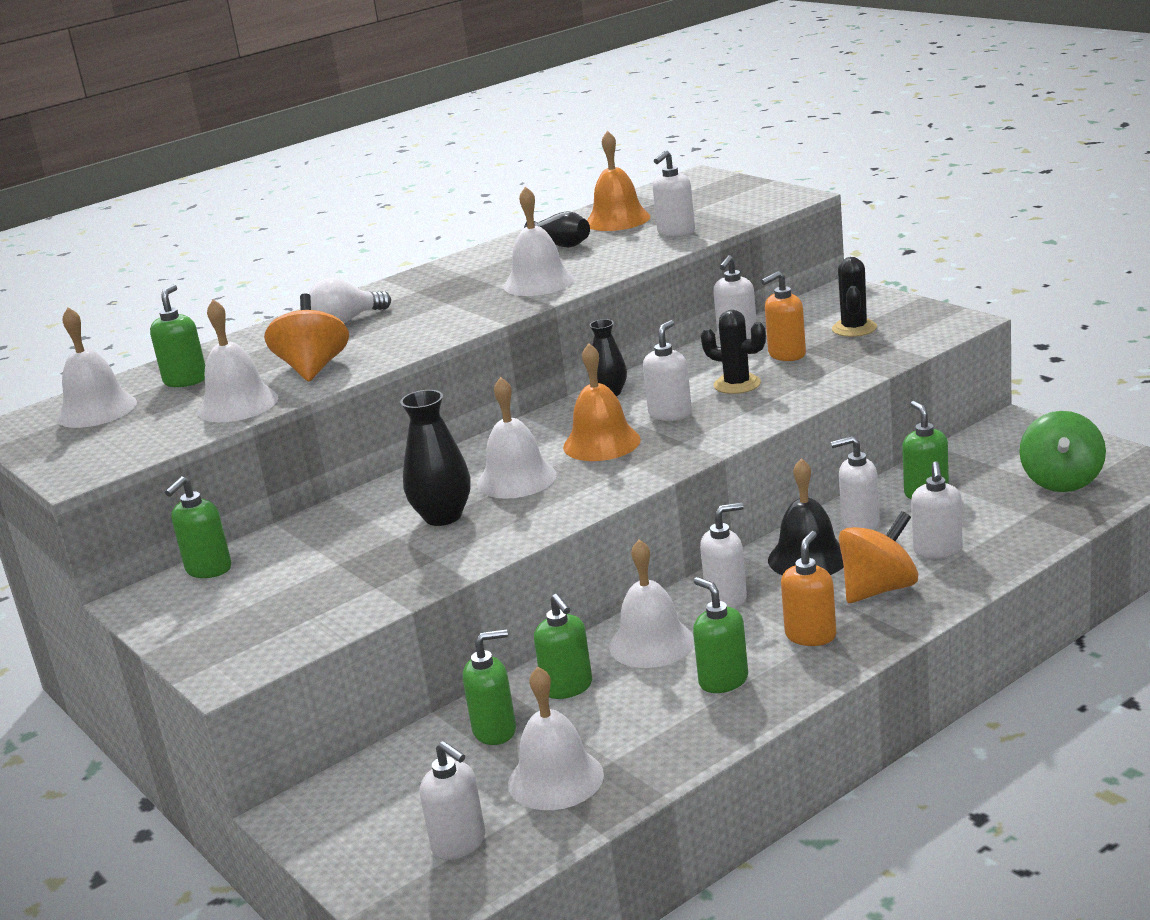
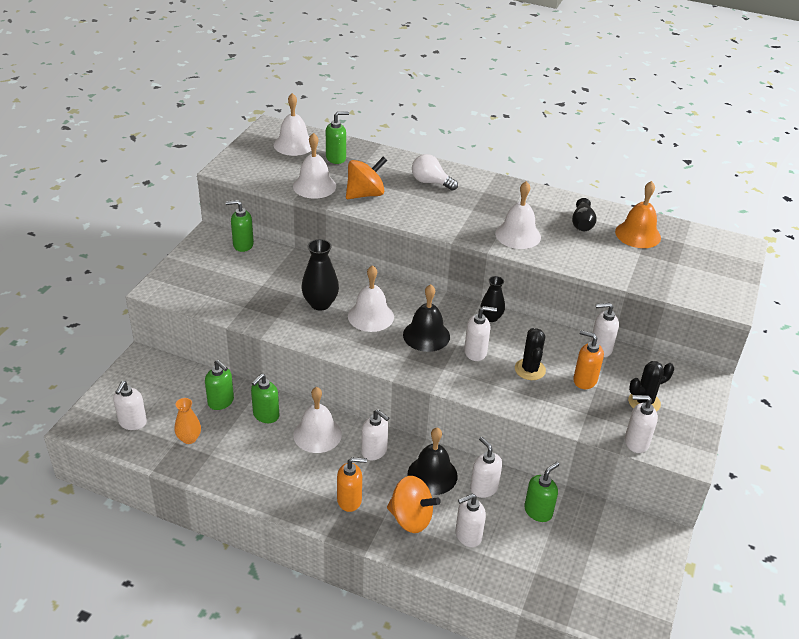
camera: 55 degrees right, 15 degrees up
(555, 779) = (189, 438): white bell -> orange vase
(601, 443) = (426, 335): orange bell -> black bell
(676, 232) = (630, 267): white soap dispenser -> white soap dispenser (636, 442)
(723, 681) = (292, 475): green soap dispenser -> none
(1062, 481) = (591, 582): green spinning top -> none

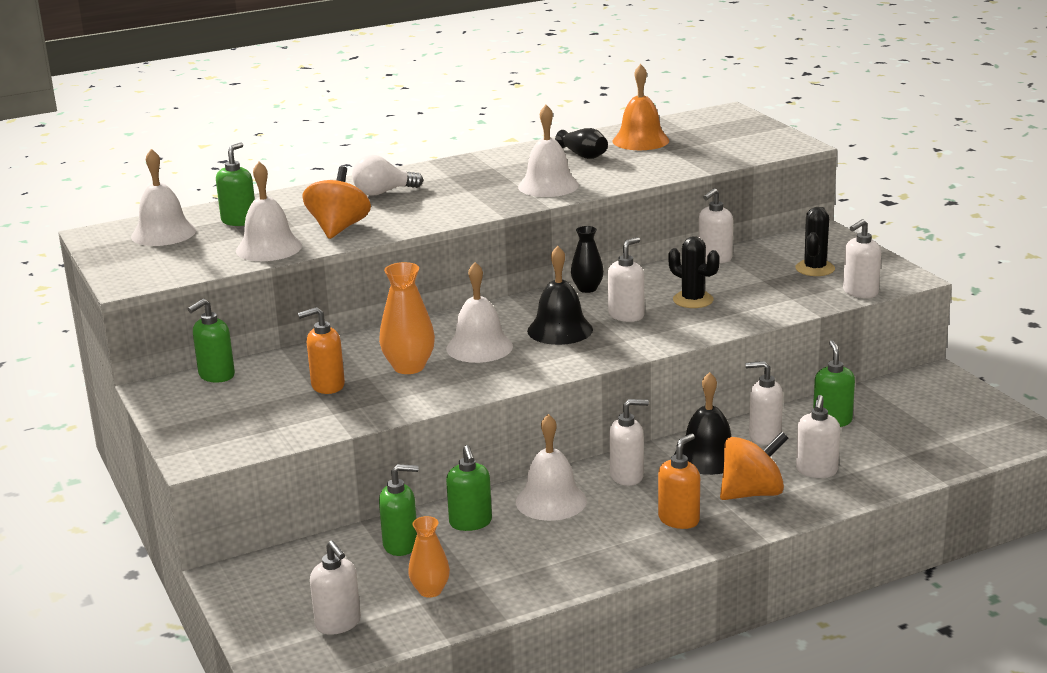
camera: 45 degrees left, 15 degrees down
(320, 303) = (409, 367): black vase -> orange vase
(584, 380) = (746, 282): orange soap dispenser -> orange soap dispenser (327, 386)

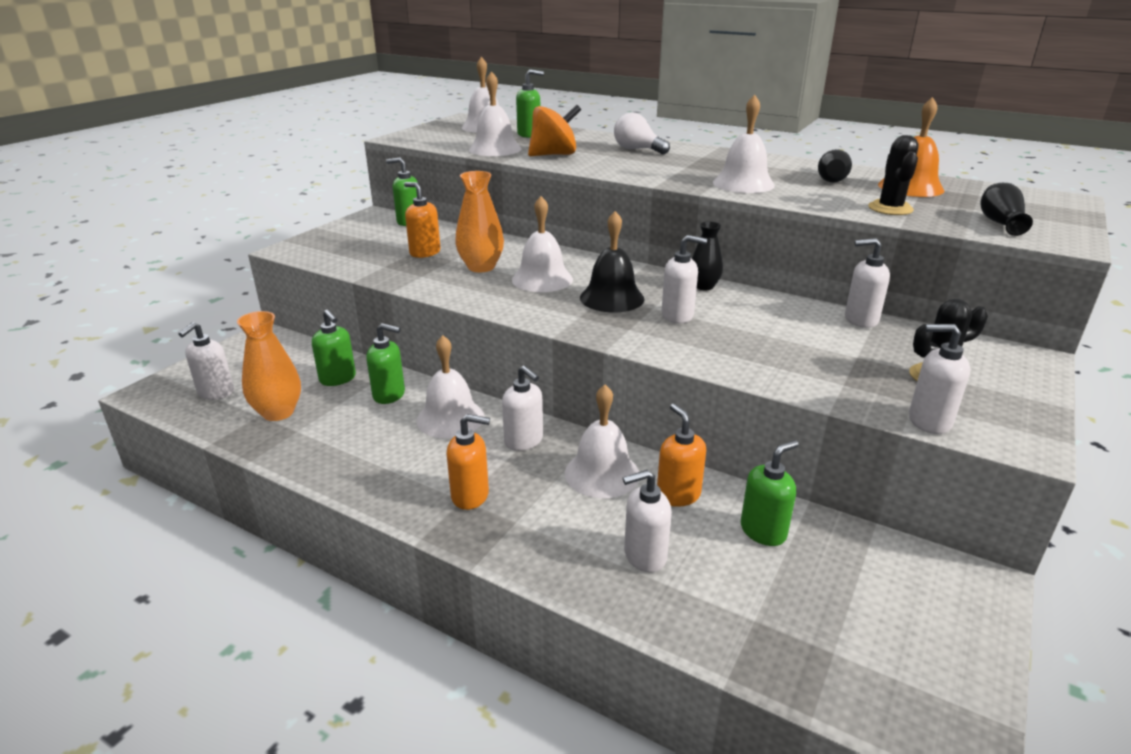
camera: 55 degrees right, 5 degrees up
(430, 590) = (278, 412): orange vase -> orange vase, size x1.53
(470, 523) = (389, 395): green soap dispenser -> green soap dispenser turned 120 degrees counterclockwise
(693, 300) = (755, 335): black cactus -> black cactus (890, 208)
(708, 456) = (602, 473): black bell -> white bell
(744, 146) = (1000, 223): none -> black vase
(752, 493) = (557, 525): orange spinning top -> none
(764, 436) = (678, 495): white soap dispenser -> orange soap dispenser

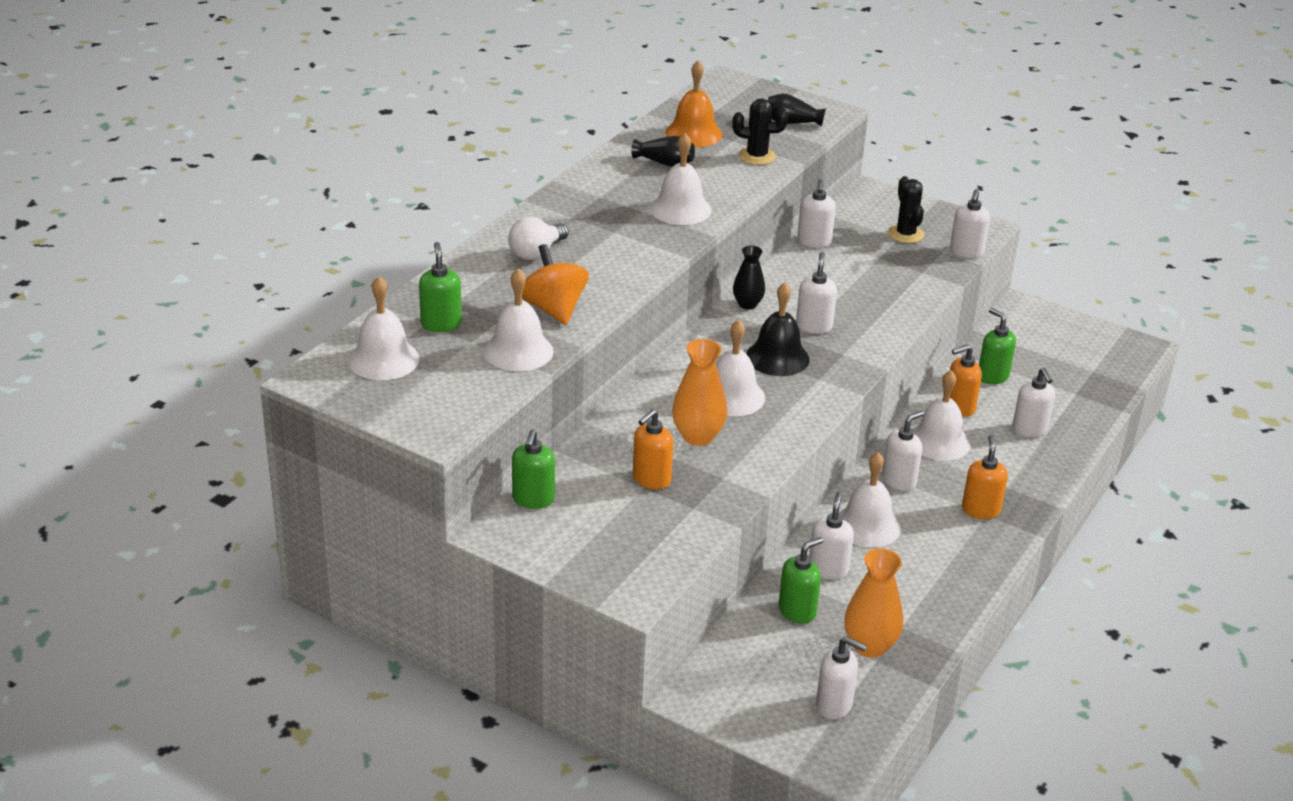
camera: 90 degrees left, 5 degrees up
(389, 395) = (828, 569): green soap dispenser -> white soap dispenser

